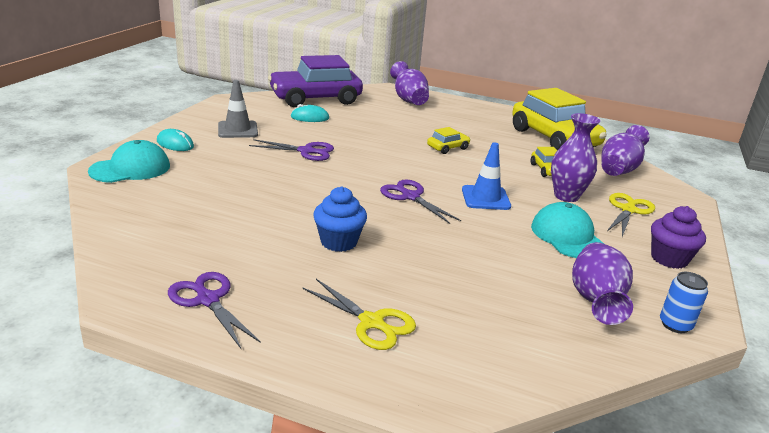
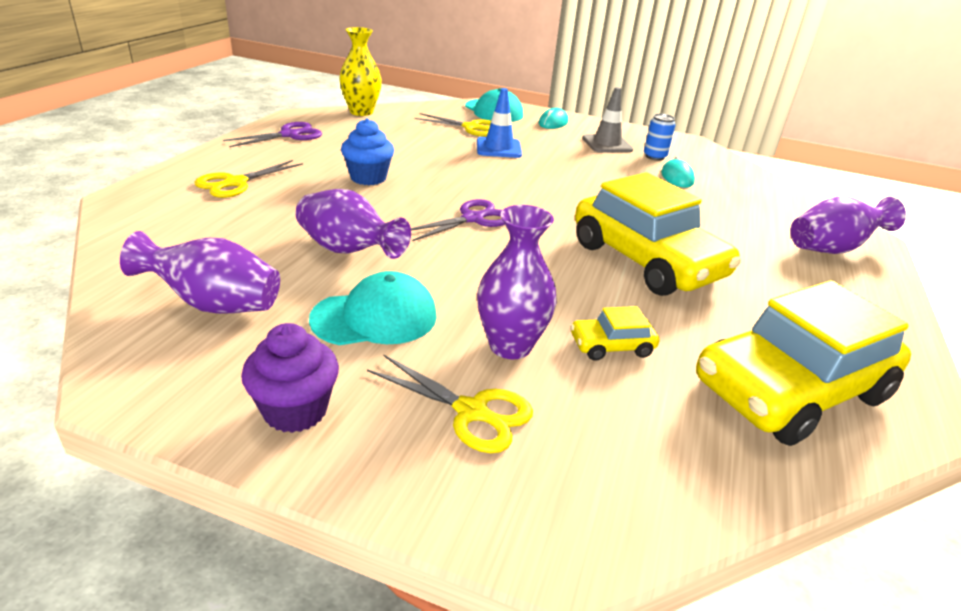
camera: 90 degrees right, 5 degrees up
(116, 250) = (361, 112): none -> yellow vase
(187, 184) = (471, 127): none -> yellow scissors
(306, 151) = (571, 172): purple scissors -> none
(315, 98) = (750, 183): purple car -> none
(448, 148) = (646, 261): yellow car -> yellow car, size x2.37
(485, 198) = (482, 268): blue traffic cone -> blue traffic cone (498, 148)
(619, 169) = (673, 457): purple vase -> purple vase (348, 251)
(675, 325) = (134, 357): blue can -> blue can (654, 156)

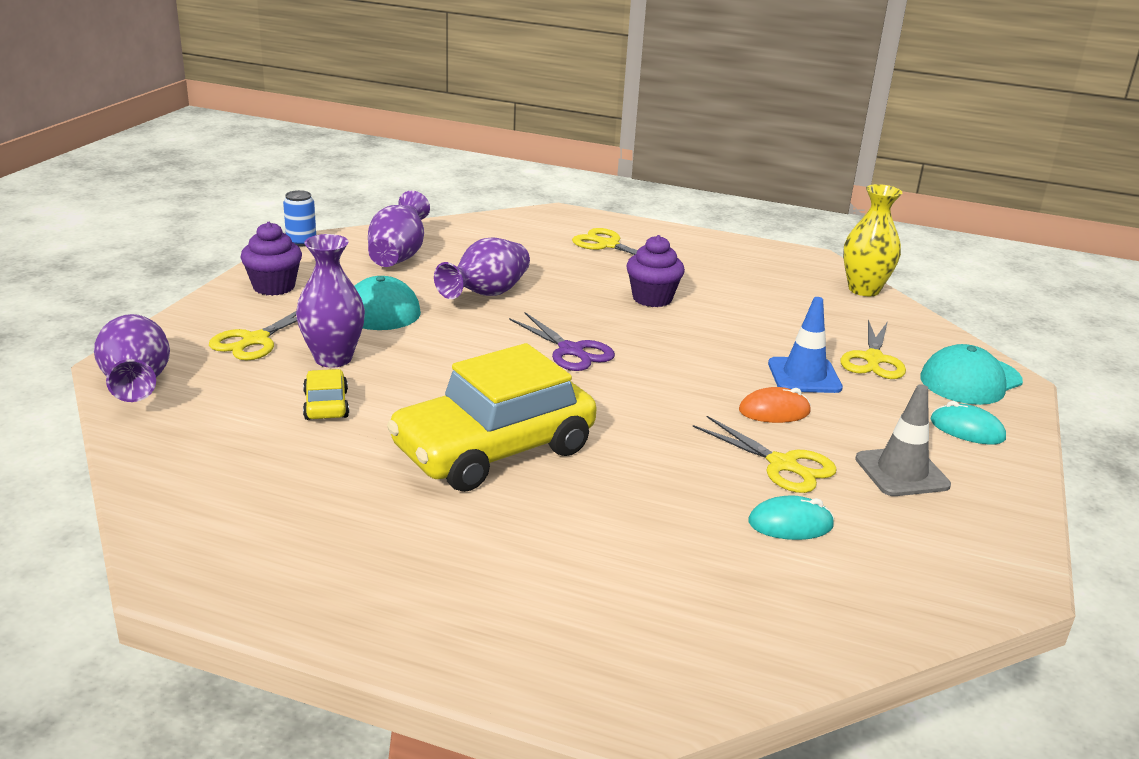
camera: 90 degrees right, 5 degrees down
(289, 135) = (747, 257): purple scissors -> none
(368, 178) = (652, 298): blue cupcake -> purple cupcake
(550, 163) = (774, 411): none -> orange mouse
(615, 170) = (782, 464): none -> yellow scissors
(654, 156) = (878, 516): blue can -> blue can (301, 242)
(790, 390) = (239, 493): yellow car -> none
(832, 249) = (563, 636): purple vase -> purple vase (137, 383)

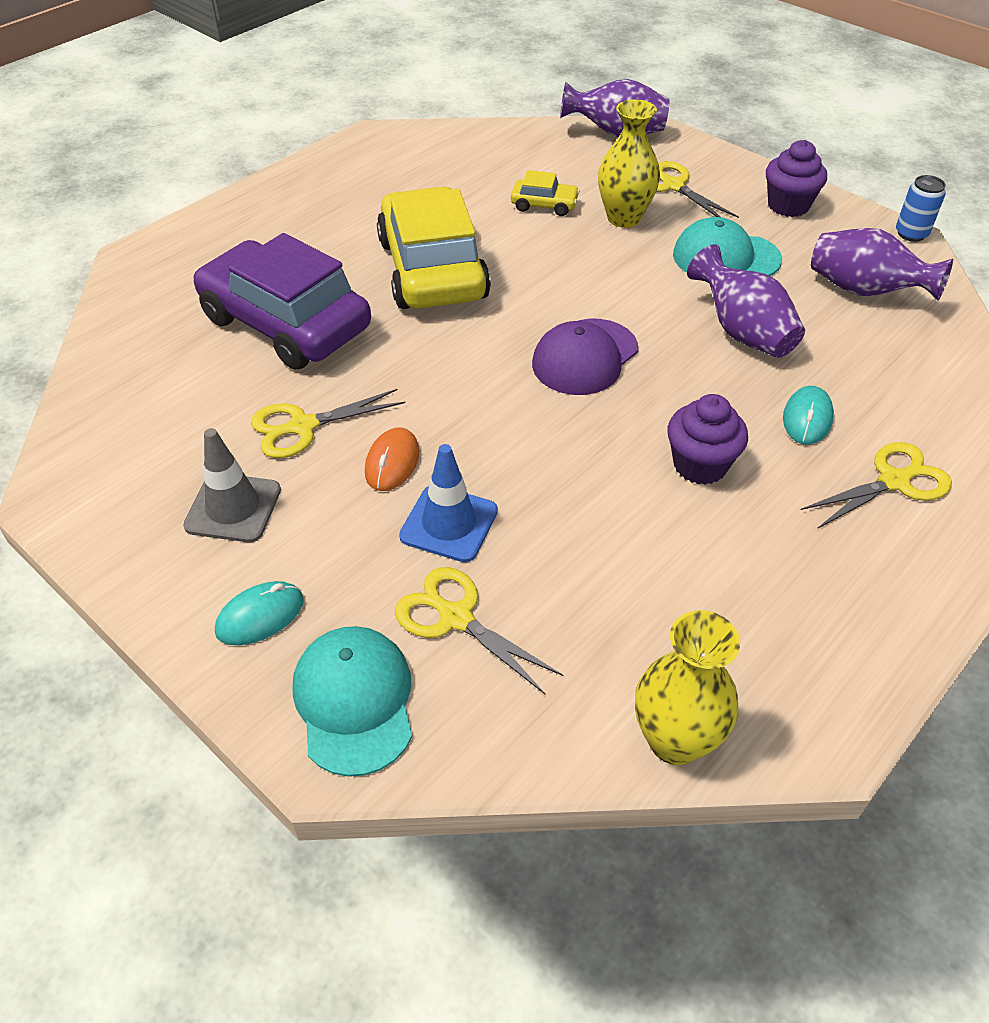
camera: 115 degrees right, 20 degrees up
(333, 358) = (624, 218): purple vase -> yellow vase
(571, 351) = (585, 357): purple scissors -> purple cap
(655, 520) = (286, 323): none -> purple car
(790, 524) = (224, 394): turquoise mouse -> turquoise mouse (807, 418)

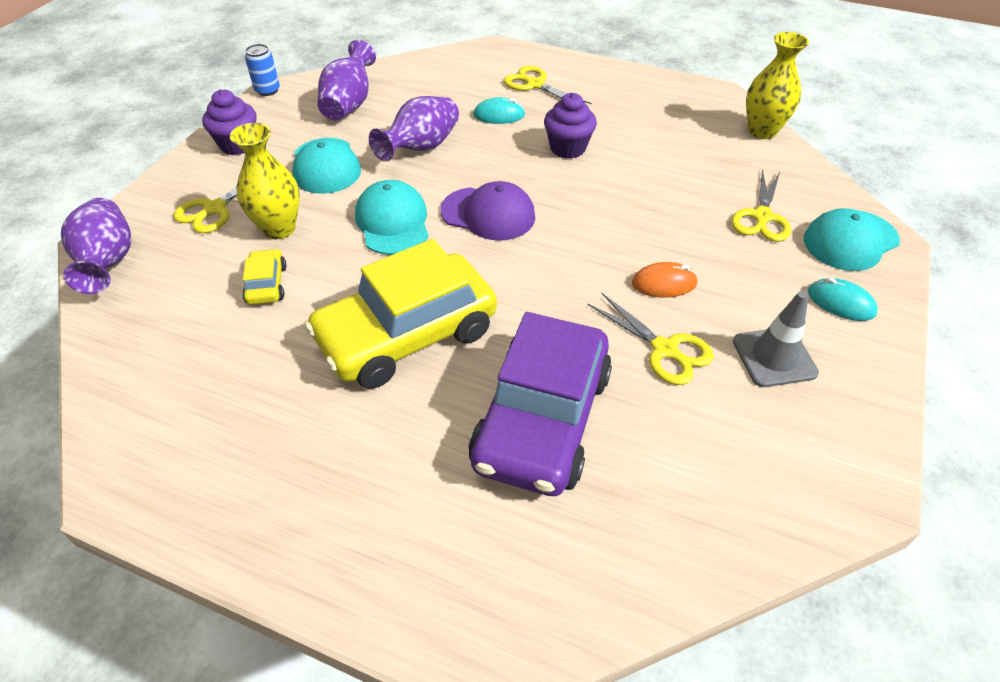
camera: 110 degrees left, 0 degrees up
(449, 523) = (696, 239): blue traffic cone -> none
(601, 287) = (393, 222): none -> turquoise cap

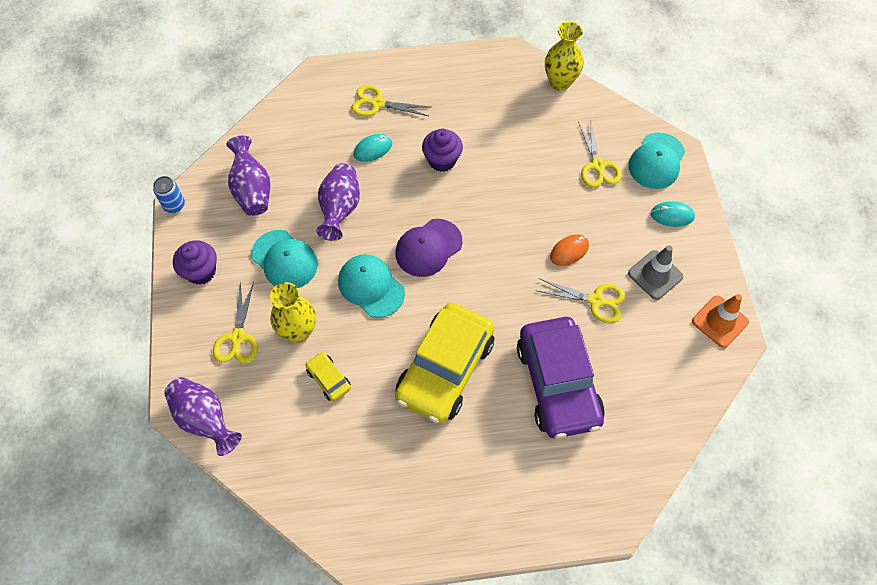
camera: 30 degrees left, 15 degrees up
(488, 214) = (428, 248): purple cap -> purple cap turned 150 degrees clockwise
(849, 457) = (720, 321): none -> orange traffic cone

